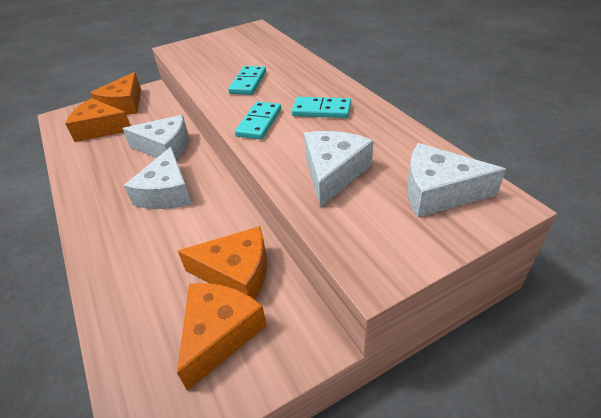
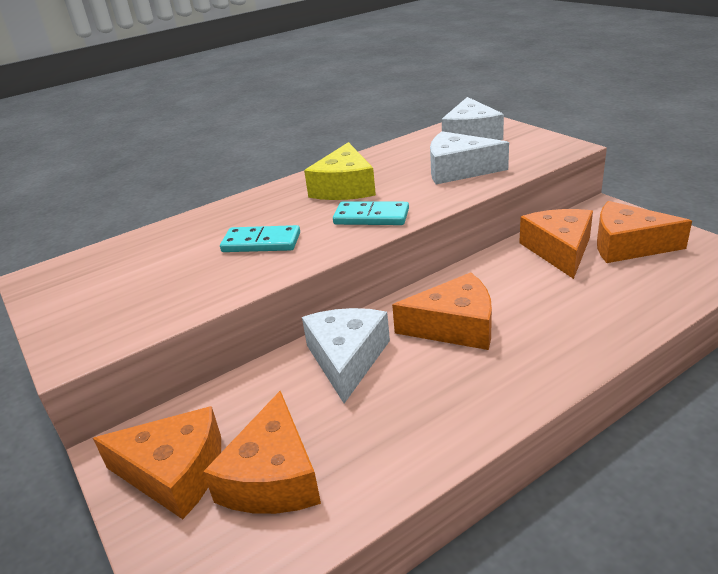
camera: 95 degrees left, 10 degrees down
(166, 192) = (455, 326): white cheese -> orange cheese
(321, 110) = (344, 187): turquoise domino -> yellow cheese

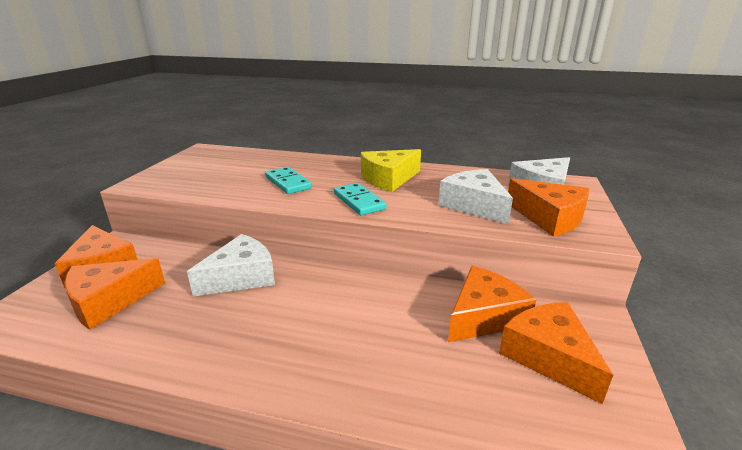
camera: 45 degrees right, 5 degrees down
(455, 326) = (316, 306): orange cheese -> orange cheese (549, 218)

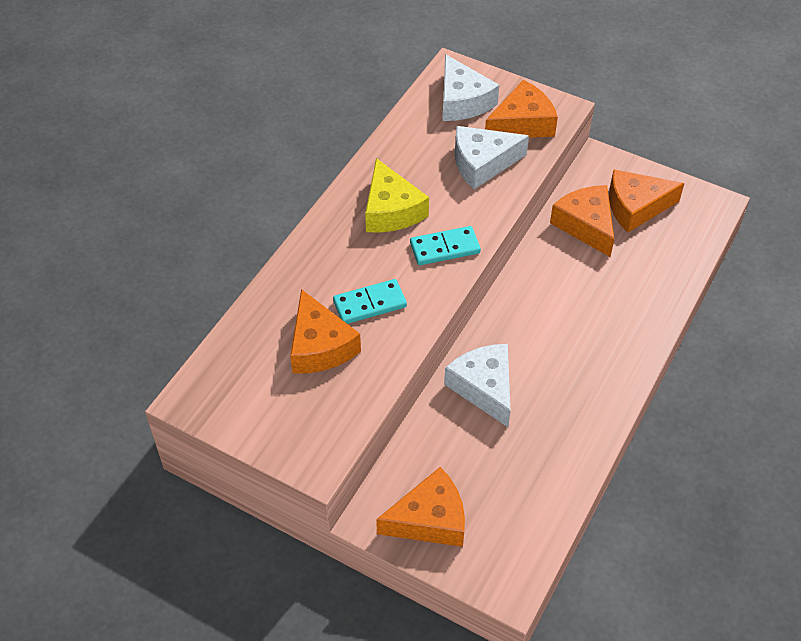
camera: 75 degrees left, 25 degrees up
(109, 301) = (499, 498): orange cheese -> orange cheese (320, 346)

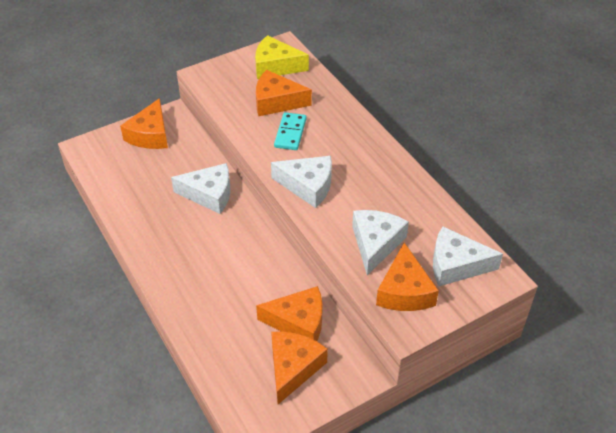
camera: 120 degrees right, 5 degrees down
(391, 210) = (363, 174): yellow cheese -> yellow cheese (275, 66)
(445, 248) = (308, 186): turquoise domino -> white cheese

